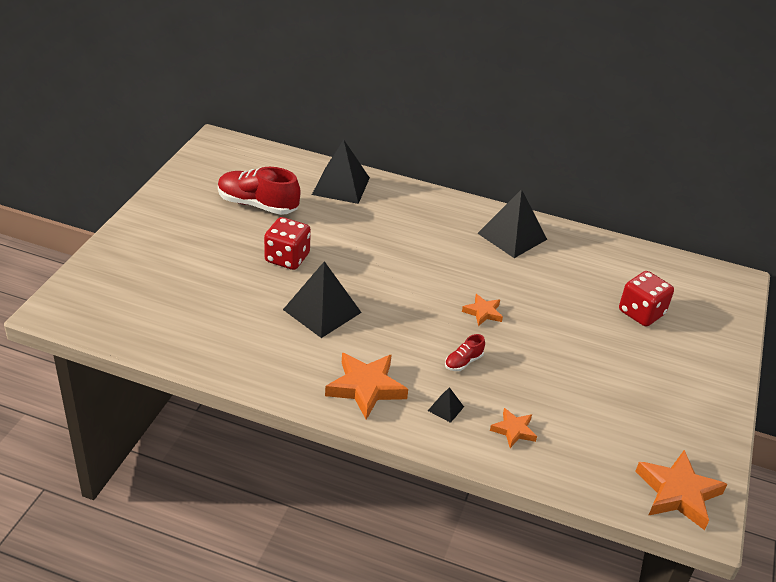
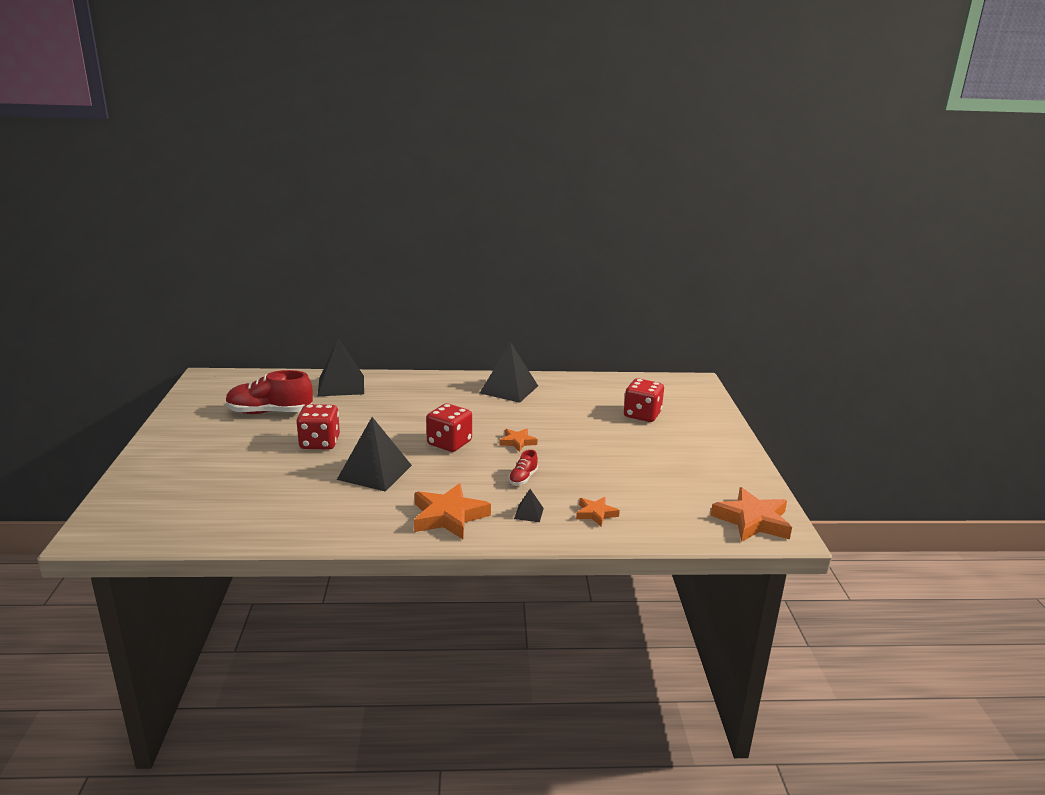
camera: 20 degrees left, 15 degrees down
(412, 294) = (449, 443): none -> red dice

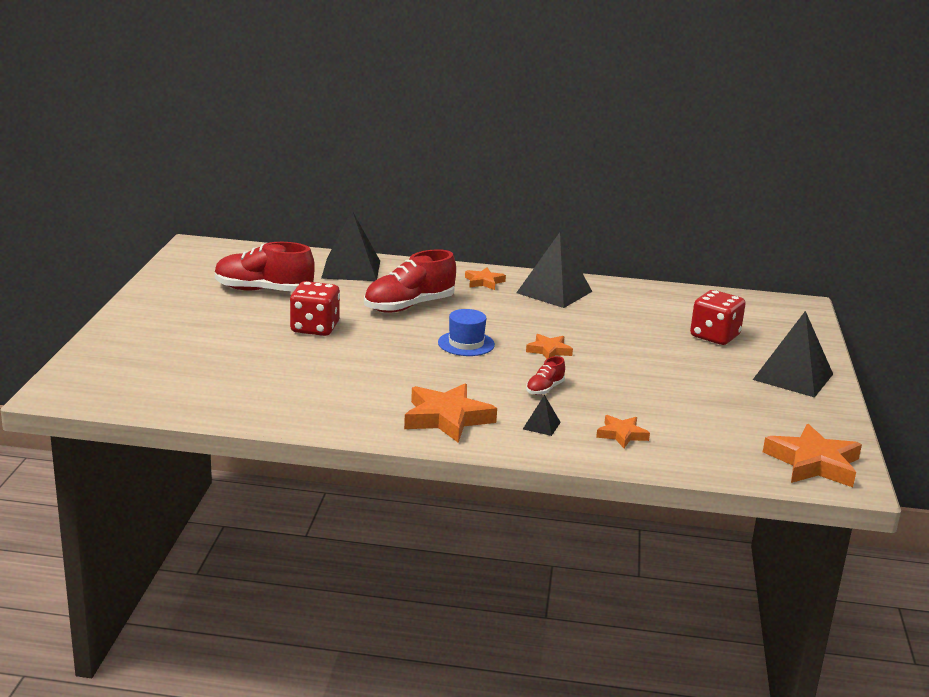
camera: 10 degrees right, 0 degrees up
(374, 472) = (372, 364): black pyramid -> black pyramid (793, 376)
(395, 414) = (409, 306): none -> red shoe
(449, 443) = (466, 344): red dice -> blue hat
(451, 386) = (484, 282): none -> orange star

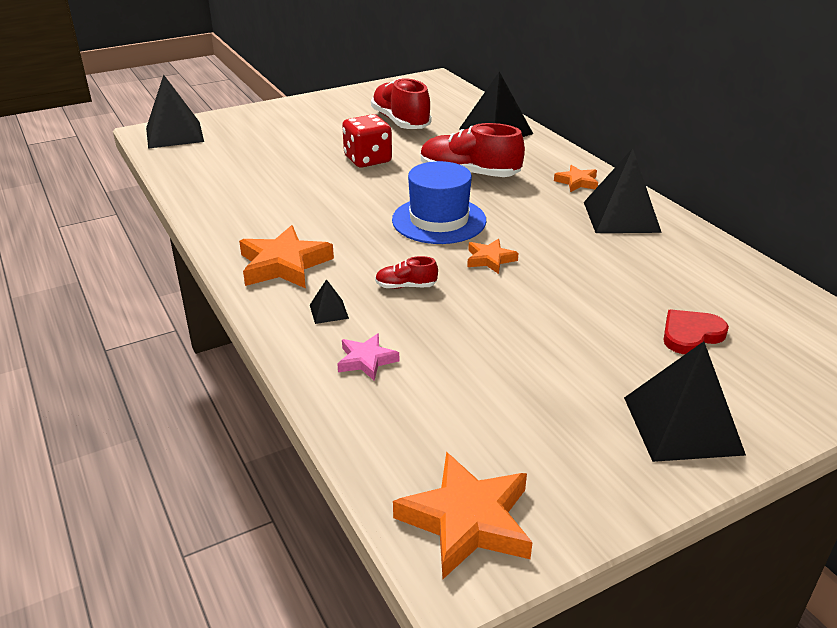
camera: 55 degrees right, 10 degrees up
(89, 383) = (174, 134): none -> black pyramid
(466, 344) = (439, 220): blue hat -> blue hat, size x1.57
(622, 435) = (366, 360): orange star -> pink star
(714, 336) = (691, 334): red dice -> red heart

